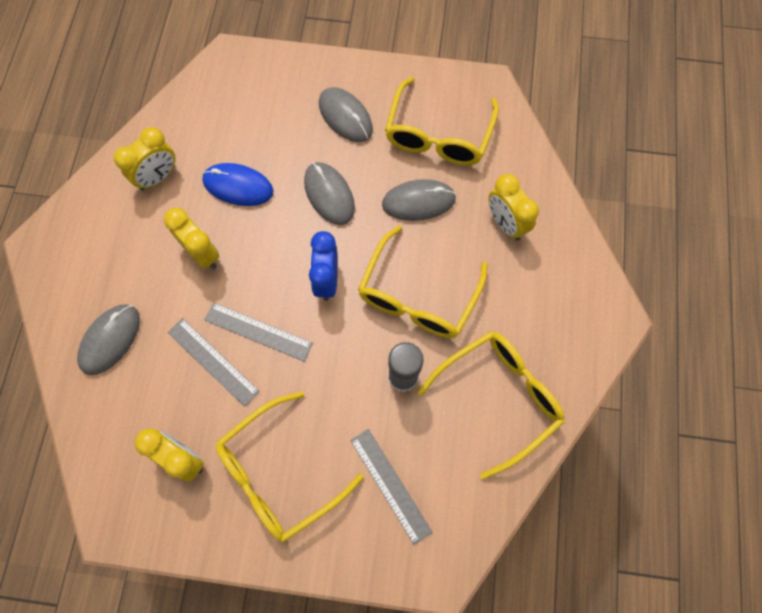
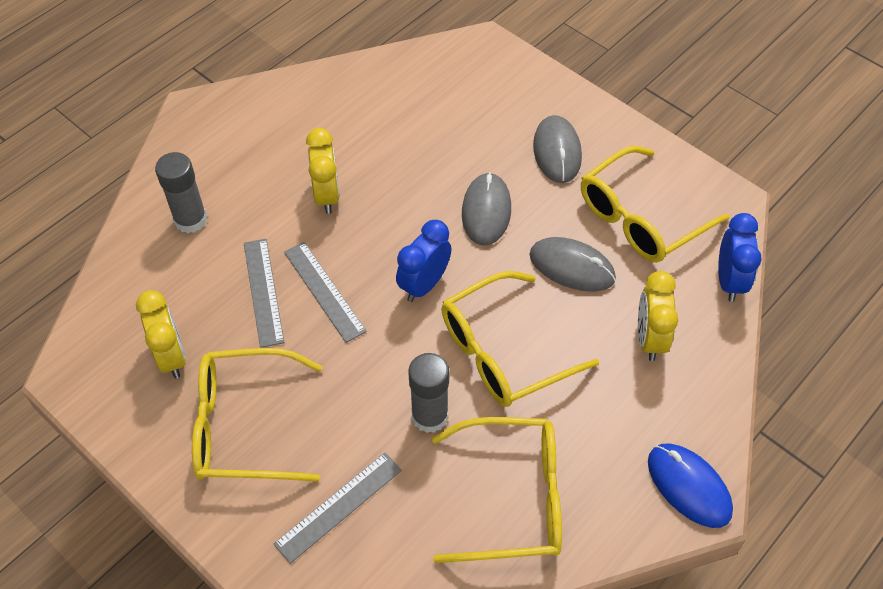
camera: 35 degrees right, 15 degrees down
(110, 340) = (190, 220): grey mouse -> grey glue stick
(158, 177) = (339, 110): yellow clock -> none
(238, 186) = (405, 157): blue mouse -> blue mouse (688, 486)
(390, 485) = (338, 506): grey ruler -> grey ruler turned 45 degrees clockwise
(526, 148) = (729, 281): none -> blue clock

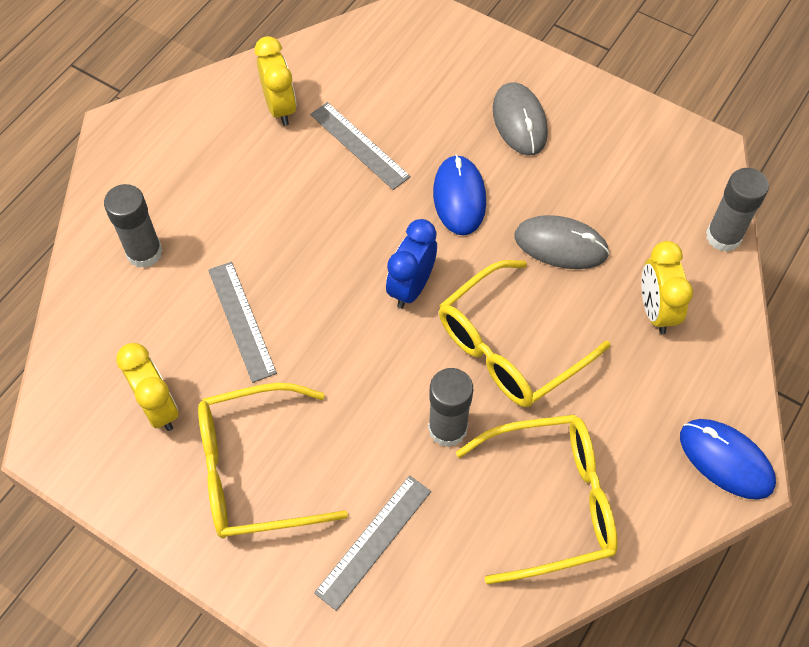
camera: 10 degrees left, 5 degrees up
(324, 291) = (307, 310): grey ruler -> grey ruler (359, 145)
(327, 195) = (286, 204): yellow clock -> yellow clock (280, 108)
(486, 211) = (459, 197): grey mouse -> blue mouse
(640, 218) = (620, 181): yellow glasses -> none
(729, 281) = (723, 236): blue clock -> grey glue stick

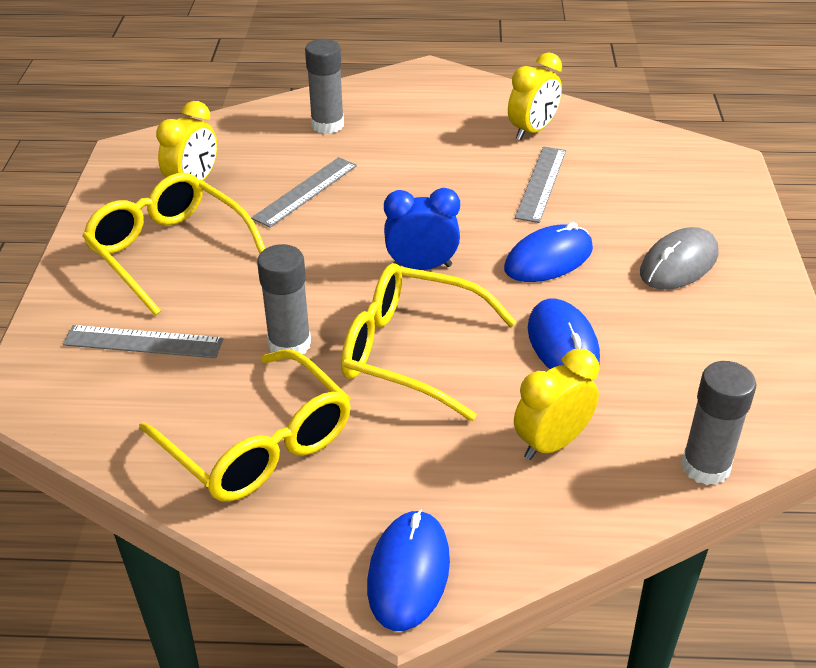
camera: 60 degrees right, 20 degrees down
(561, 245) = (563, 343): grey mouse -> blue mouse

